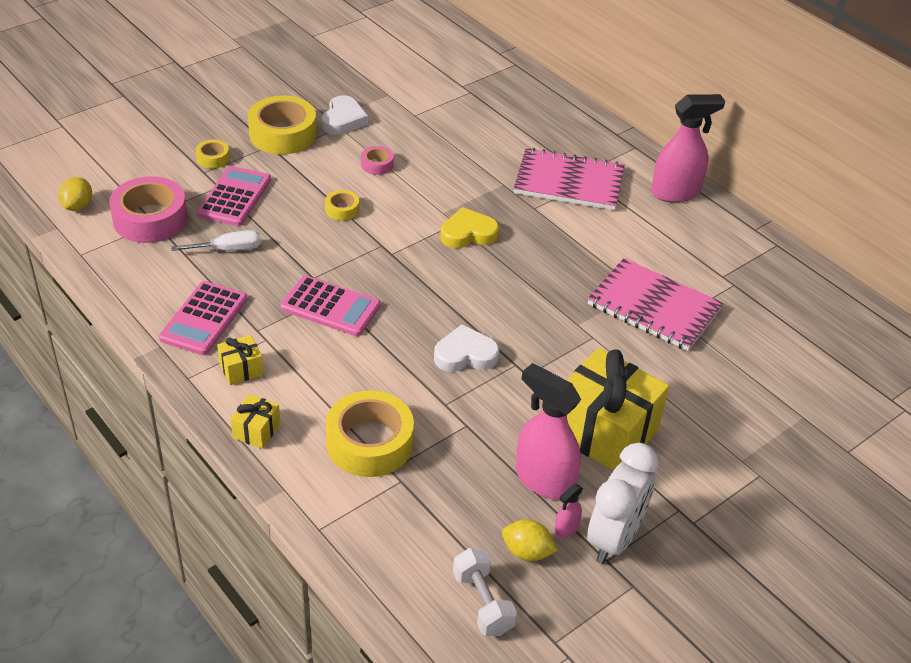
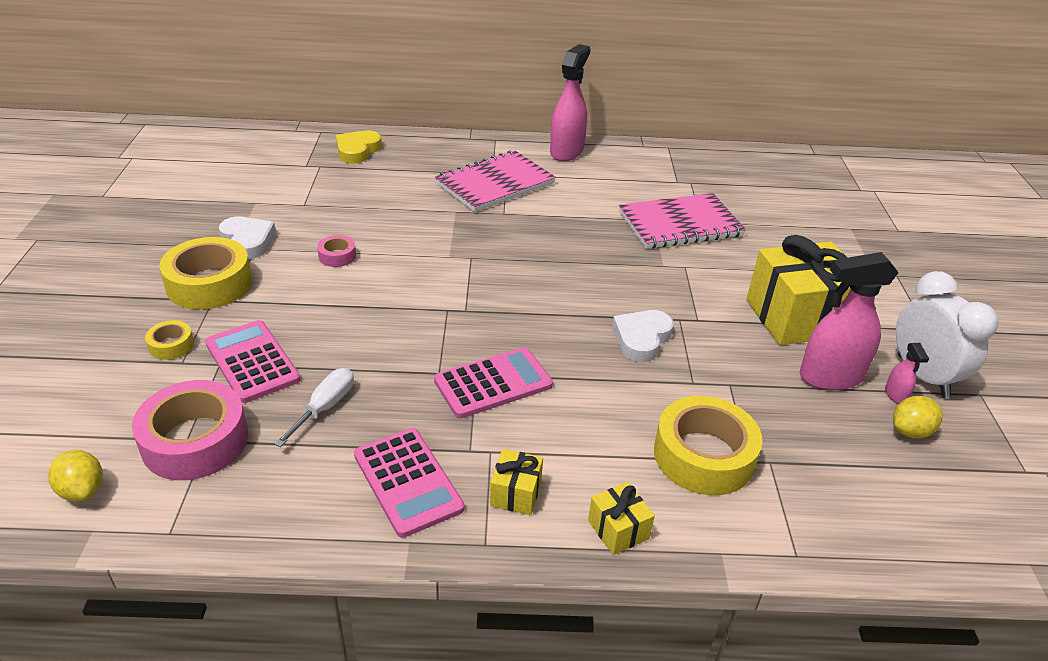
camera: 50 degrees left, 5 degrees down
(342, 209) = (368, 306): yellow tape -> none
(468, 233) = (492, 258): yellow heart -> yellow heart (357, 150)
(483, 602) = (958, 491): white dumbbell -> none

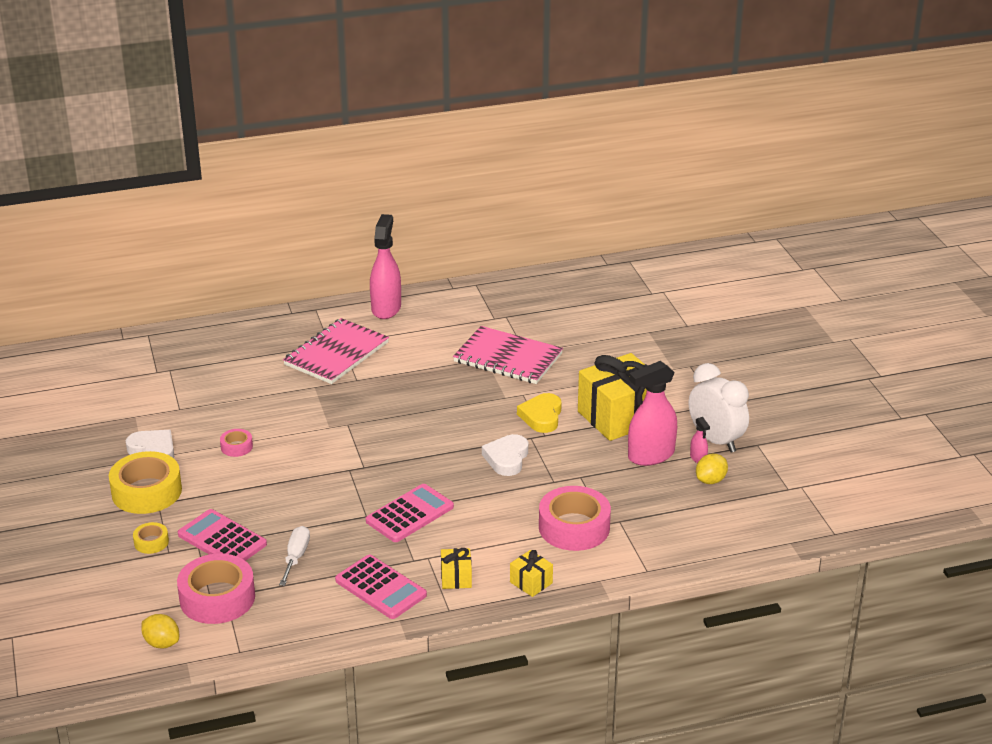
camera: 15 degrees left, 5 degrees down
(357, 150) = (195, 347): yellow heart -> yellow heart (541, 416)
(680, 224) = (508, 358): pink notebook -> pink notebook turned 60 degrees clockwise
(703, 456) = (574, 527): yellow tape -> pink tape

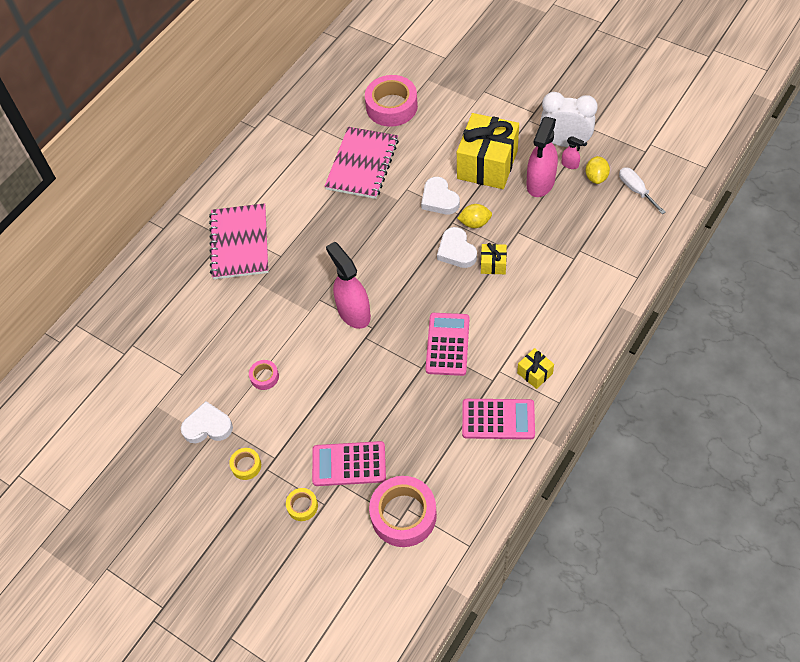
camera: 35 degrees left, 25 degrees up
(146, 491) = (246, 465): yellow tape -> yellow tape, size x0.47
(162, 643) = (411, 583): yellow lemon -> yellow lemon (475, 223)
(296, 557) = (415, 438): white screwdriver -> white screwdriver (636, 190)
(386, 308) = (228, 177): pink spray bottle -> pink spray bottle (353, 312)
(508, 358) = (362, 164): pink notebook -> pink notebook turned 60 degrees counterclockwise
(531, 582) = (582, 340): yellow gift -> yellow gift (493, 264)
(541, 416) = (439, 199): yellow heart -> white heart
(574, 527) = (559, 276): pink tape -> pink tape (391, 107)

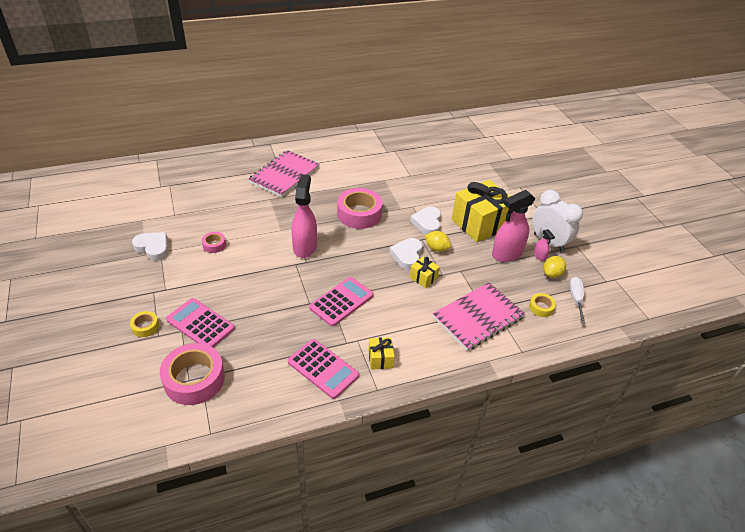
camera: 30 degrees right, 15 degrees down
(246, 465) = (145, 282): yellow tape -> yellow tape (541, 307)
(362, 164) = (399, 179): pink notebook -> pink notebook (478, 317)
(391, 107) = (450, 163): pink tape -> pink tape (359, 214)

